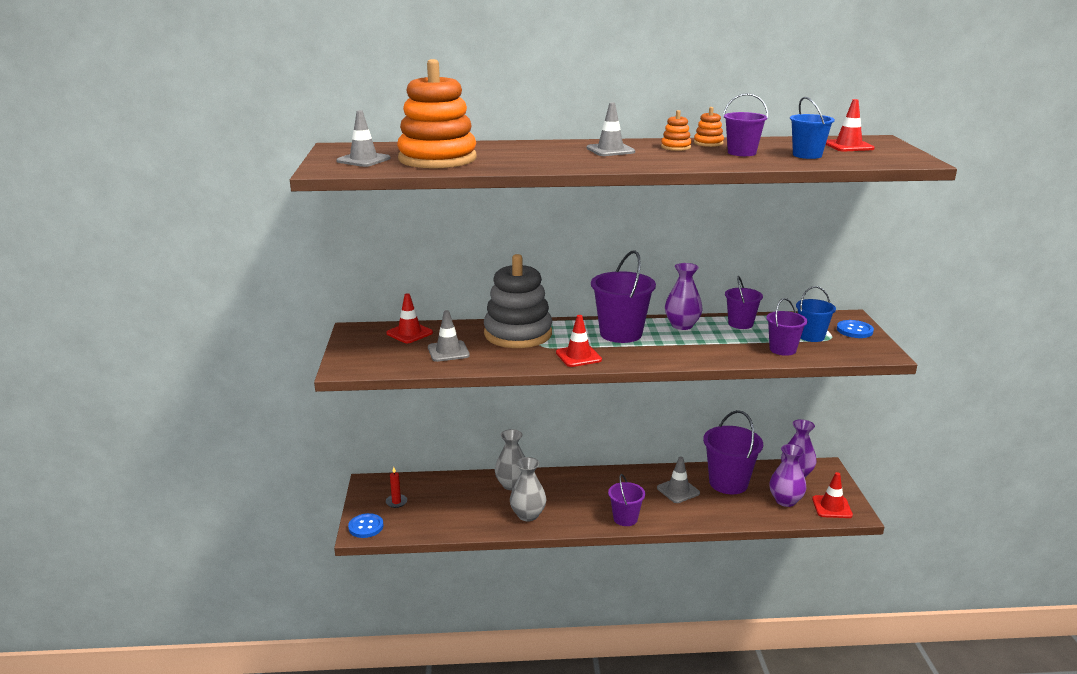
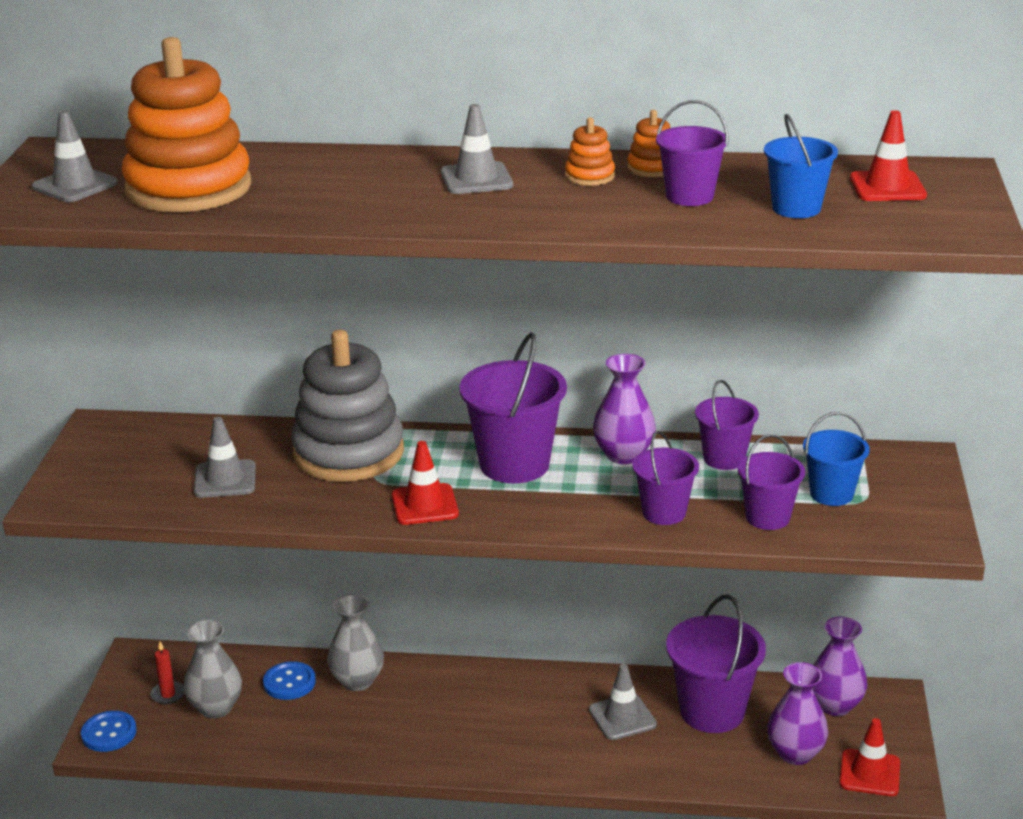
camera: 10 degrees right, 5 degrees up
(409, 333) = (180, 439): red traffic cone -> none
(528, 515) = (364, 737): grey vase -> grey vase (216, 707)
(625, 518) = (516, 759): purple bucket -> purple bucket (664, 512)
(854, 330) = (913, 487): blue button -> blue button (289, 682)

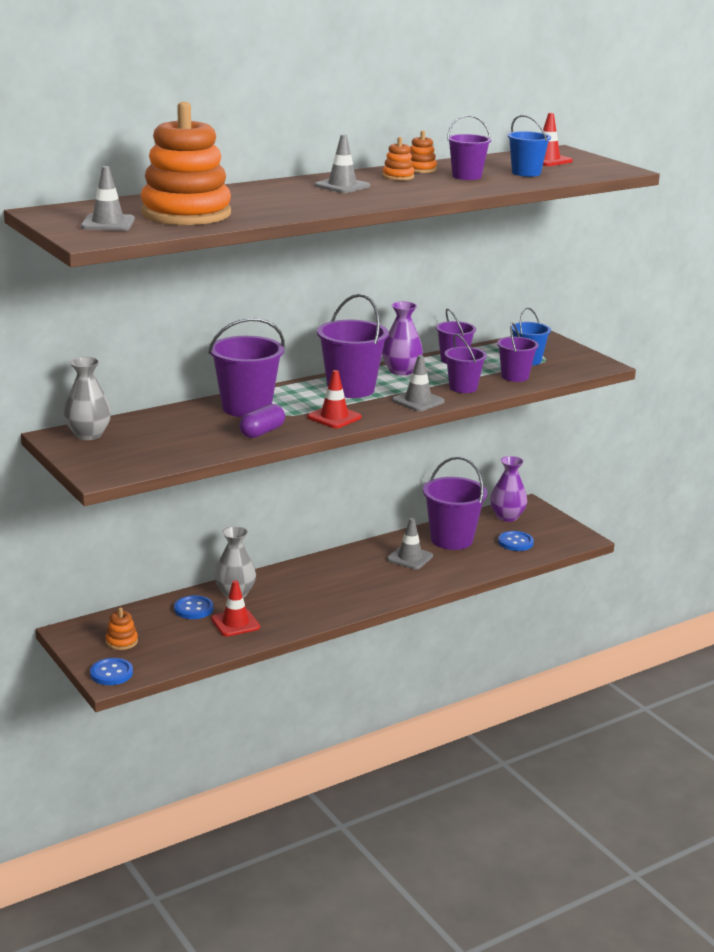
camera: 40 degrees left, 5 degrees down
(168, 694) = (121, 641): red candle -> orange stacking toy
(216, 707) = (164, 636): grey vase -> grey vase (88, 435)
(225, 479) = (194, 438): grey traffic cone -> grey traffic cone (418, 401)
(308, 498) = (262, 432): none -> purple capsule
(348, 453) = (246, 408): grey stacking toy -> purple bucket
(795, 753) = (515, 542): purple vase -> blue button
(869, 773) = (560, 538): red traffic cone -> red traffic cone (235, 623)

